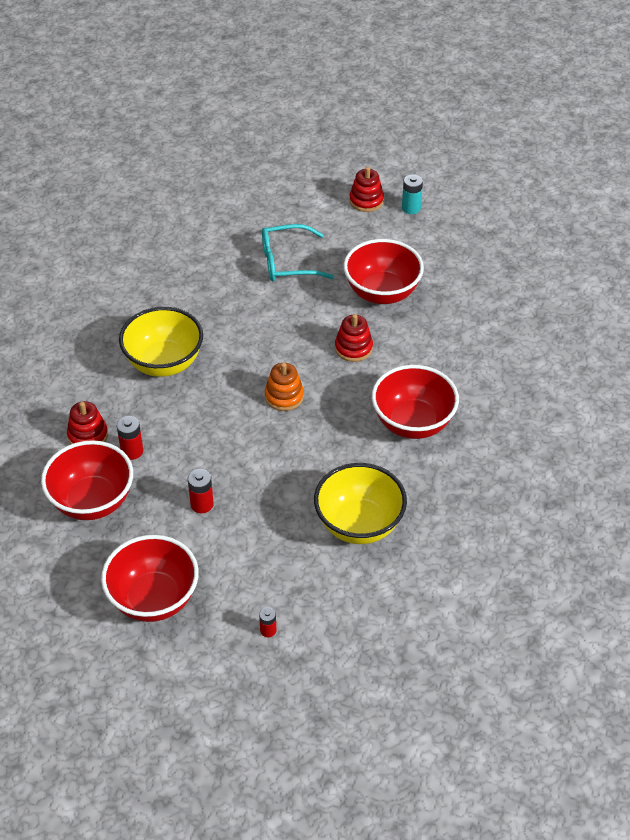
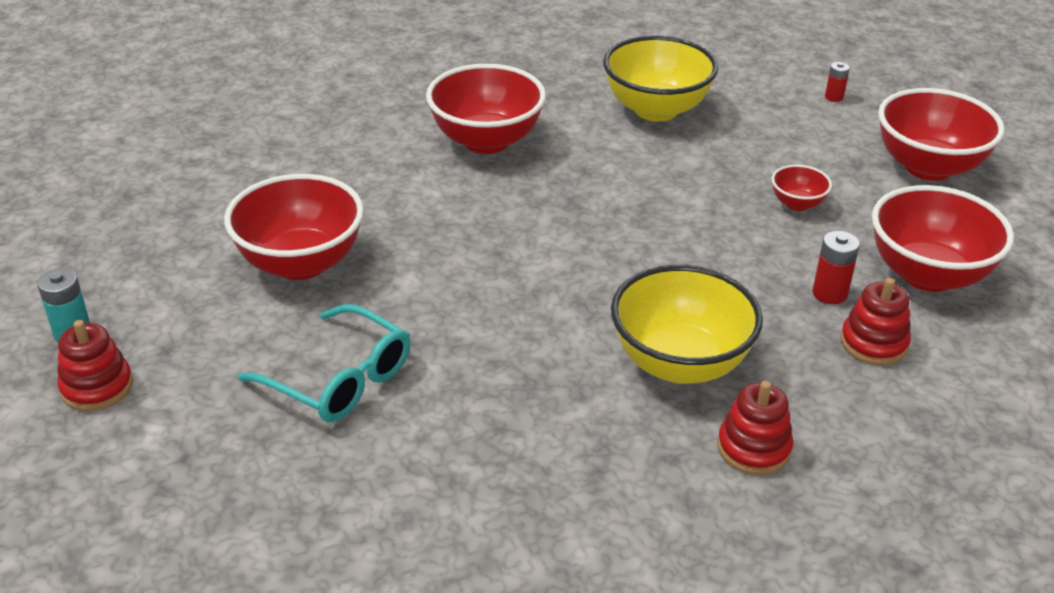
camera: 135 degrees left, 10 degrees down
(202, 504) = (797, 204): red battery -> red bowl
(284, 396) = (580, 237): orange stacking toy -> none
(353, 348) = (431, 232): red stacking toy -> red stacking toy (753, 448)

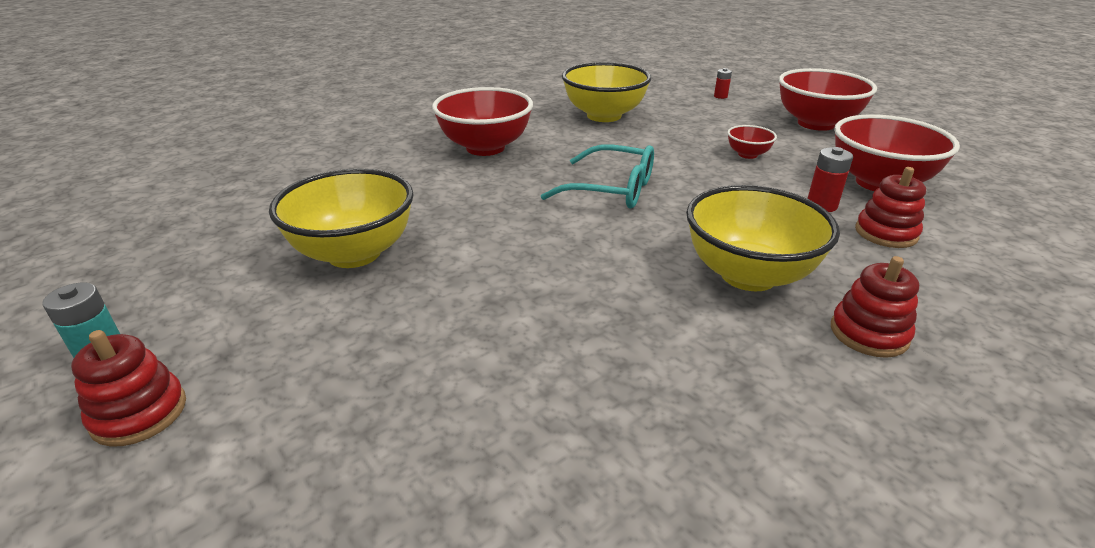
camera: 15 degrees left, 5 degrees down
(300, 263) = (354, 253): red bowl -> yellow bowl
(340, 379) = (432, 349): turquoise glasses -> turquoise glasses (612, 190)

